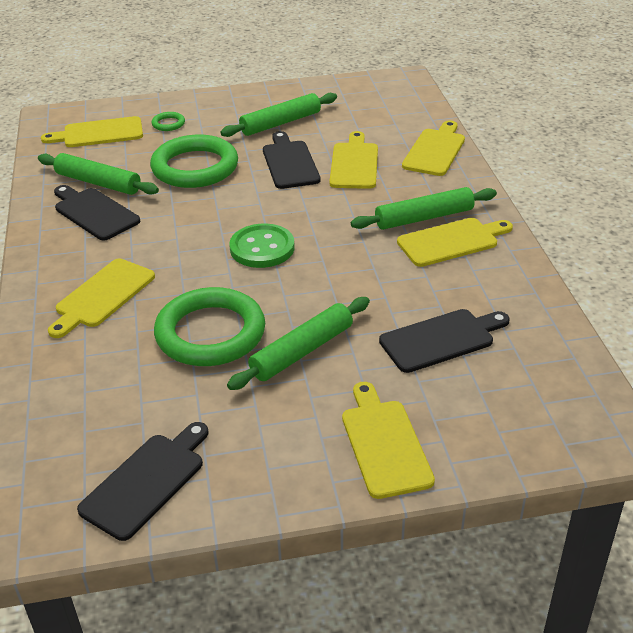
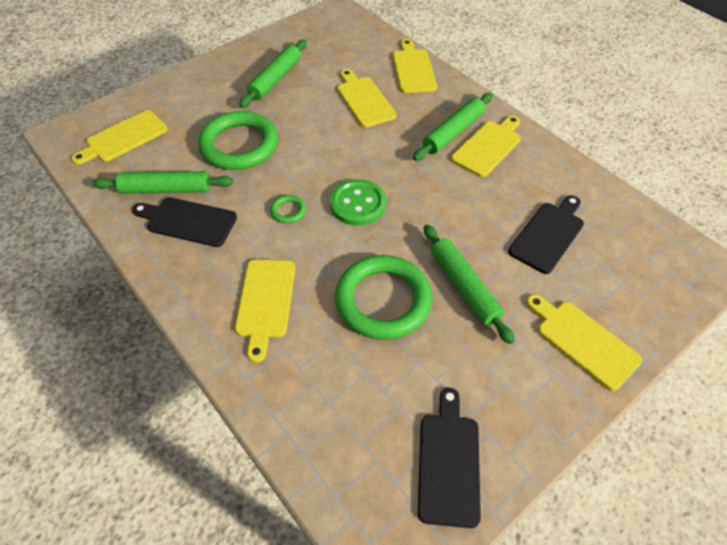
camera: 30 degrees left, 15 degrees up
(168, 124) = (180, 108): green ring -> green ring (288, 211)
(290, 163) = (314, 115): black cutting board -> none
(302, 351) = (464, 287): green rolling pin -> green rolling pin turned 45 degrees counterclockwise

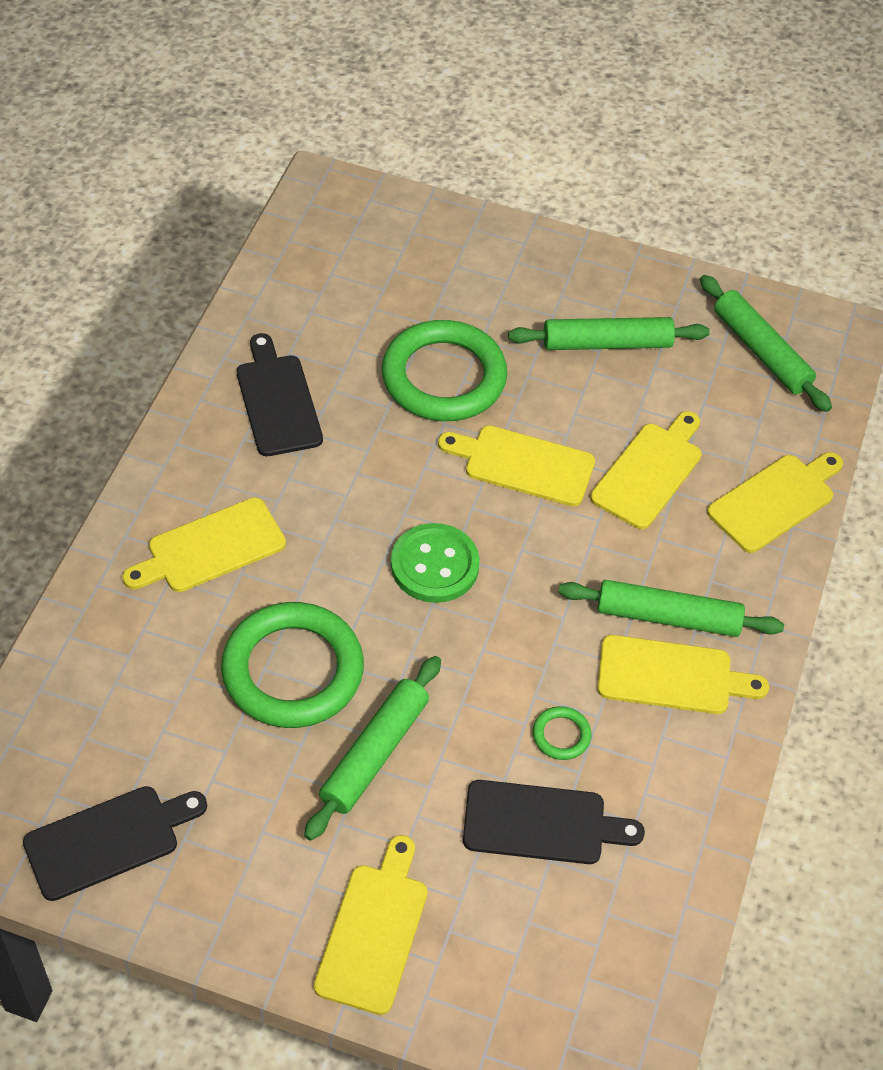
camera: 55 degrees right, 0 degrees up
(123, 138) = (364, 251): yellow cutting board -> yellow cutting board (523, 464)
(166, 189) = (312, 348): green rolling pin -> green rolling pin (761, 351)
(288, 211) = (367, 494): green ring -> green ring (561, 735)

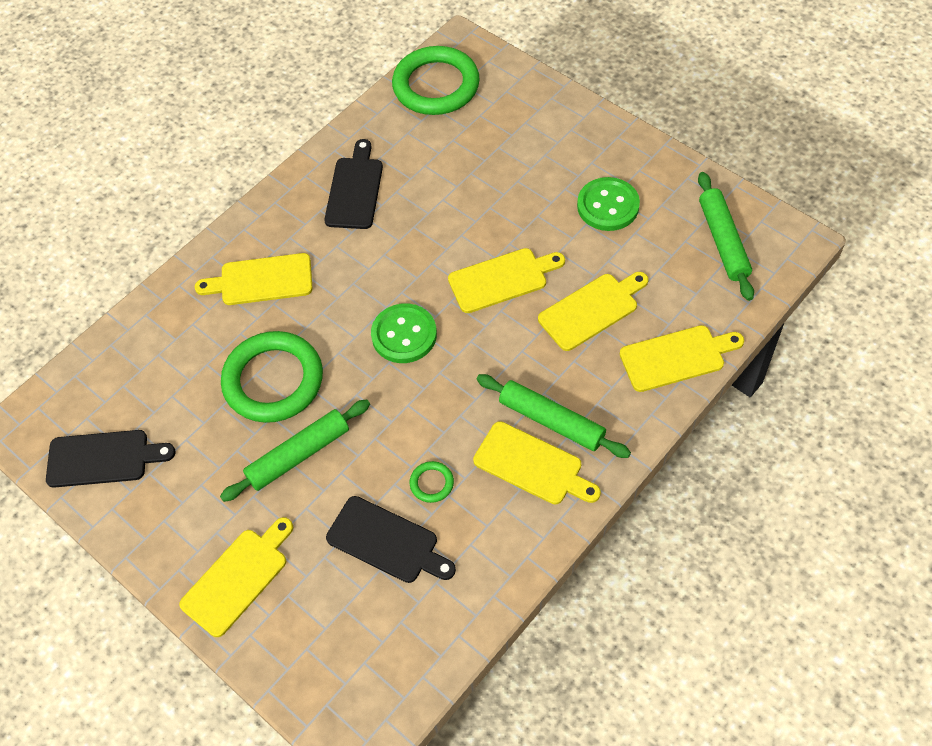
camera: 30 degrees right, 5 degrees up
(444, 377) = (477, 201): green ring -> green ring (436, 85)
(523, 464) = (502, 279): yellow cutting board -> yellow cutting board turned 120 degrees clockwise
(607, 343) = (608, 206): green rolling pin -> green button

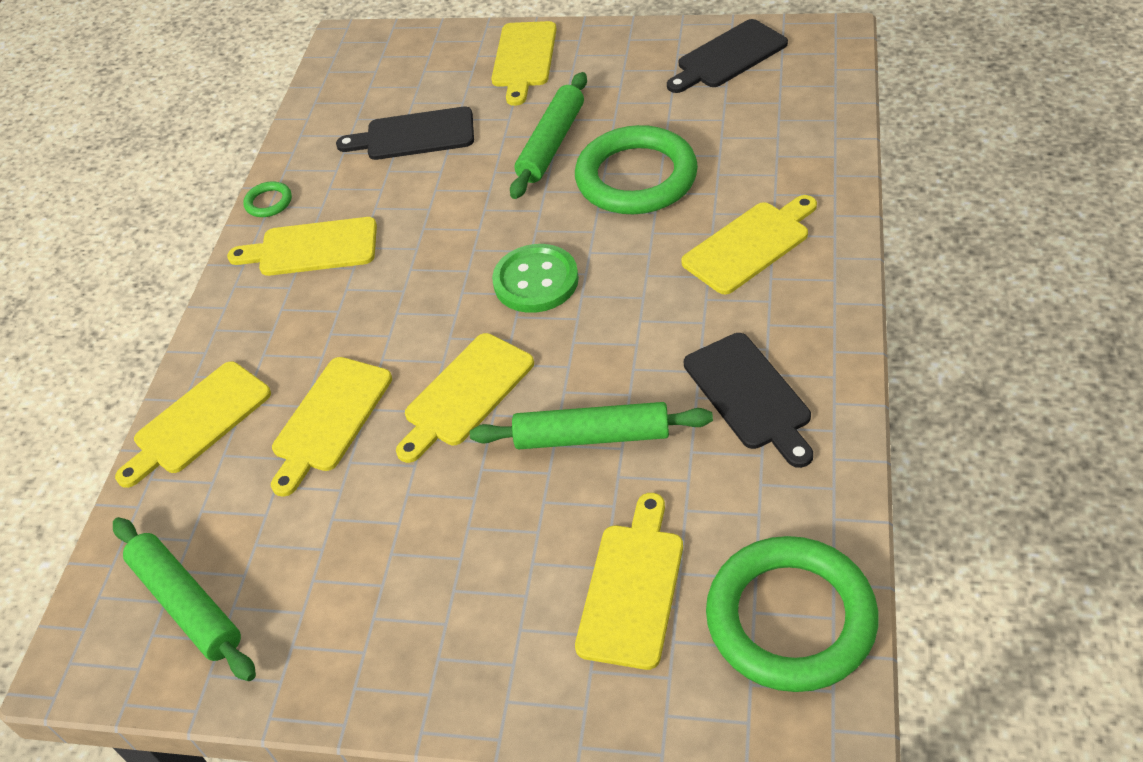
camera: 150 degrees right, 10 degrees down
(431, 483) = (404, 188): green ring -> green ring (268, 202)
(492, 132) = (632, 588): none -> yellow cutting board
(551, 421) = (314, 291): green rolling pin -> green rolling pin (592, 436)
(608, 206) = (381, 566): green button -> none

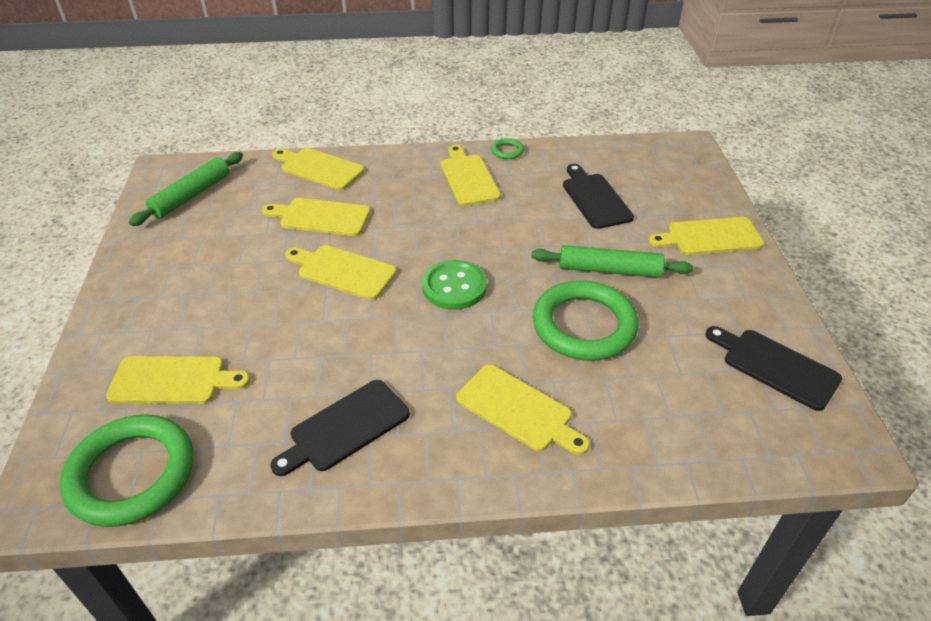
camera: 70 degrees right, 5 degrees down
(592, 436) = (305, 340): green rolling pin -> none

